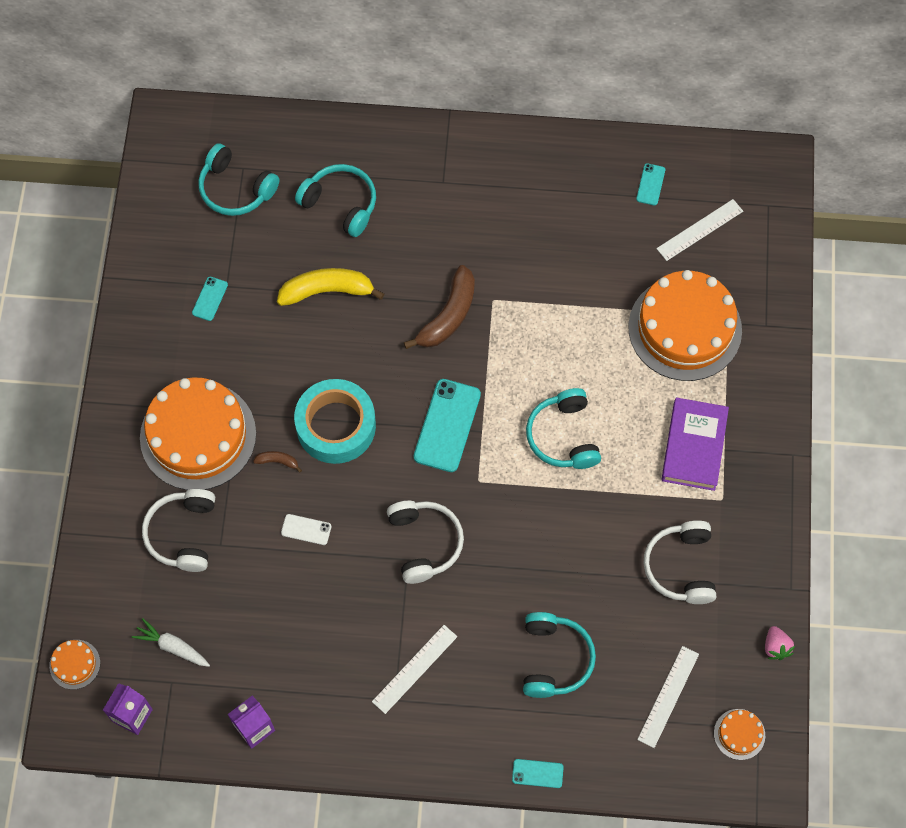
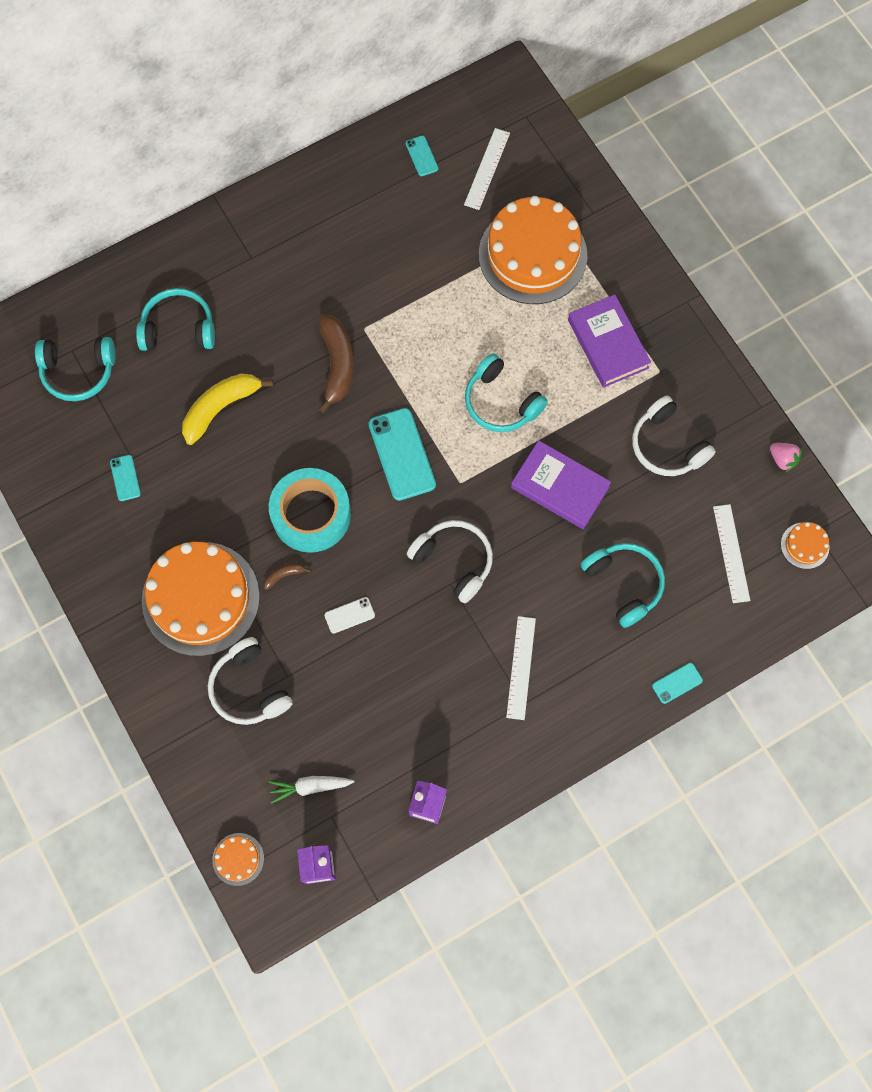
camera: 35 degrees left, 5 degrees up
(560, 541) = (560, 487): none -> purple book

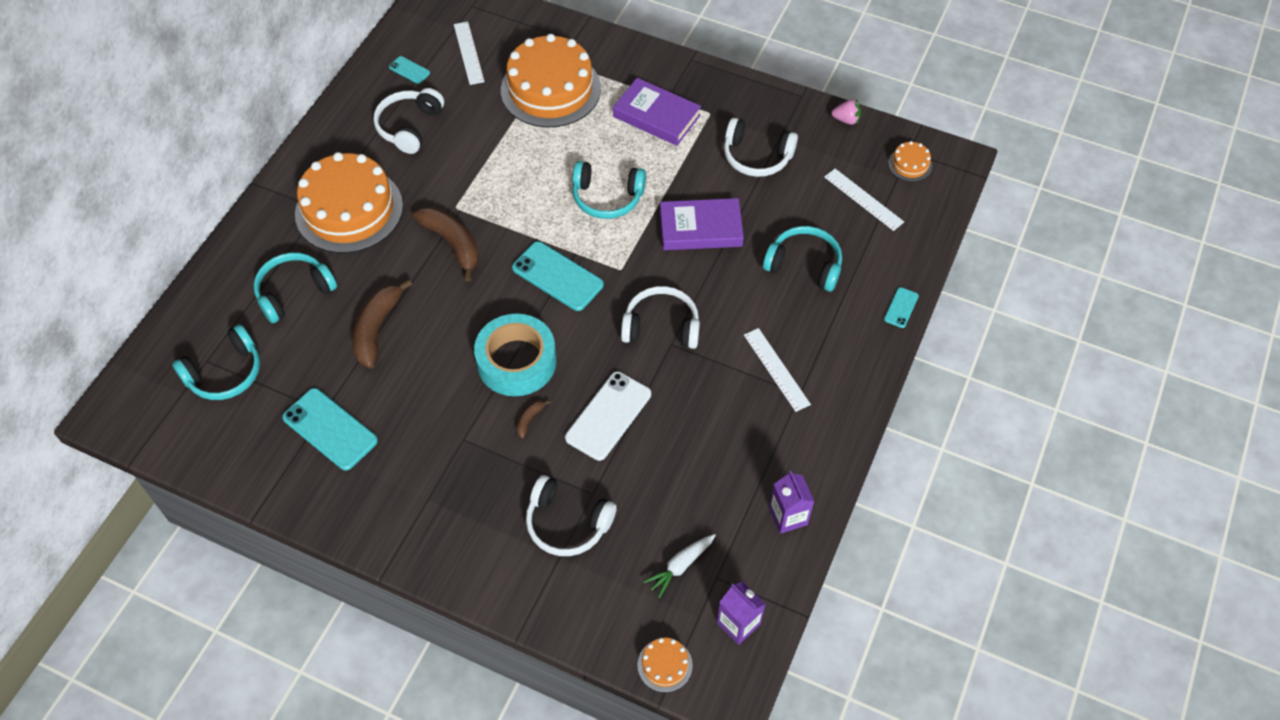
camera: 35 degrees left, 15 degrees down
(125, 478) = (330, 429): turquoise phone -> turquoise phone, size x2.00
(200, 598) = (470, 481): orange cake -> orange cake (349, 210)
(220, 408) = (377, 329): yellow banana -> brown banana
(349, 615) = (608, 416): white phone -> white phone, size x2.00
(381, 218) = (409, 126): none -> white headphones

